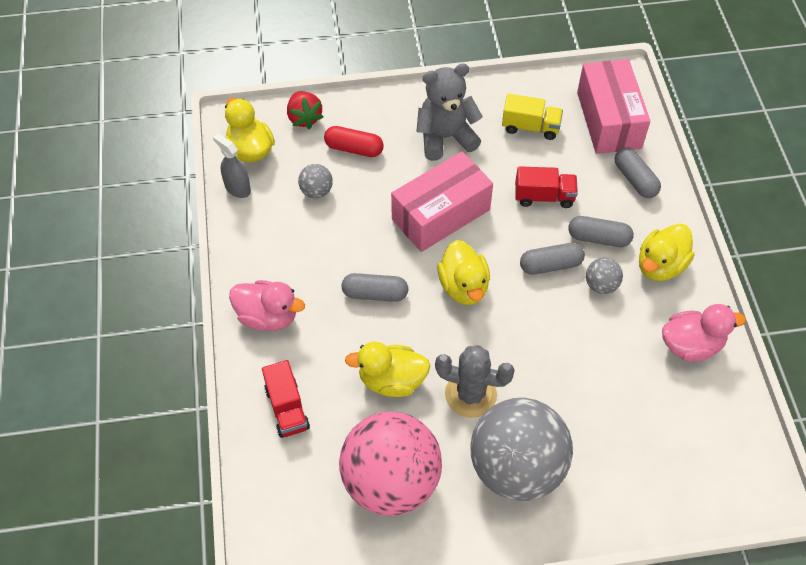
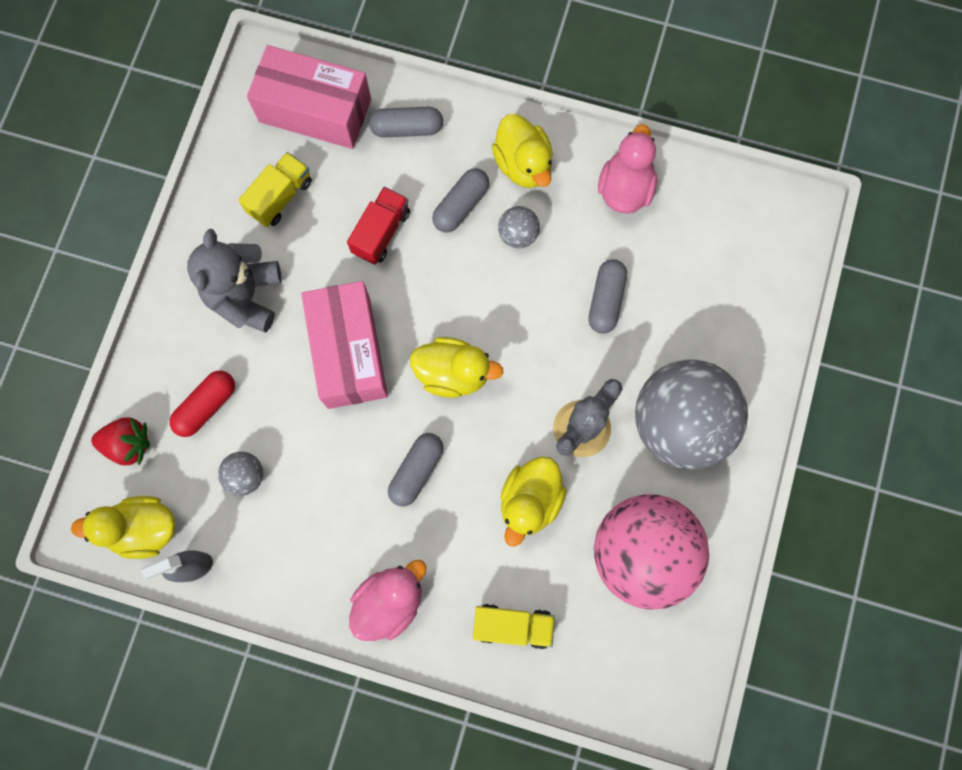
camera: 65 degrees left, 20 degrees up
(287, 408) = (512, 625): red truck -> yellow truck
(550, 265) = (470, 271): grey capsule -> grey capsule (606, 300)

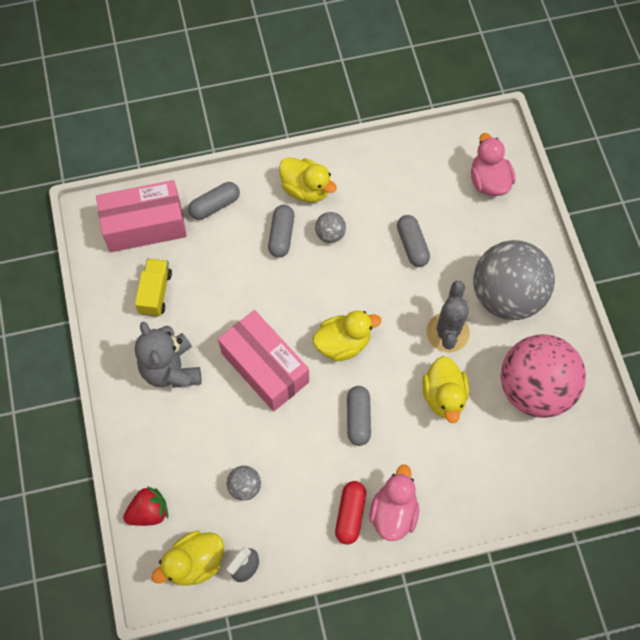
camera: 30 degrees left, 10 degrees down
(206, 406) = (188, 456): red capsule -> red capsule (350, 514)
(381, 232) = (239, 280): red truck -> none
(512, 625) = (483, 481): yellow truck -> none
(625, 188) = (380, 171): pink duck -> pink duck (489, 181)

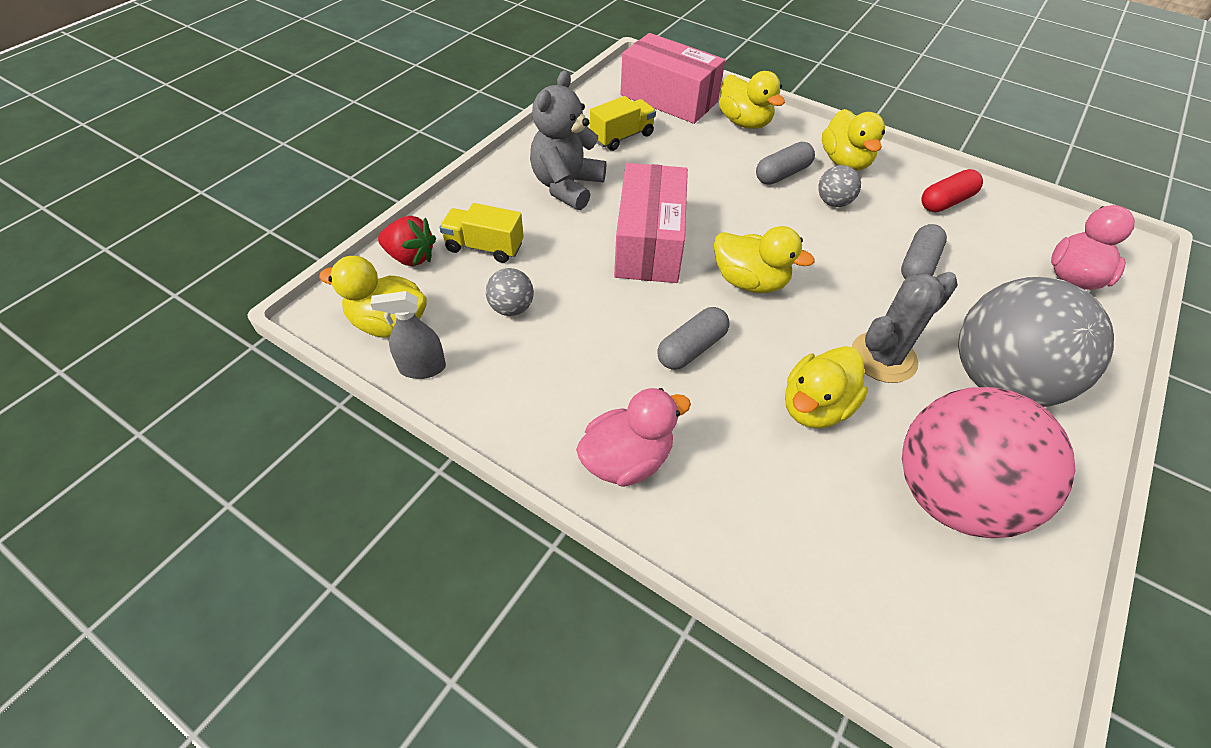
camera: 45 degrees right, 15 degrees down
(180, 462) = (484, 247): none -> yellow truck
(215, 205) = (744, 122): grey capsule -> yellow duck
(350, 514) = (578, 418): red capsule -> red capsule (946, 201)

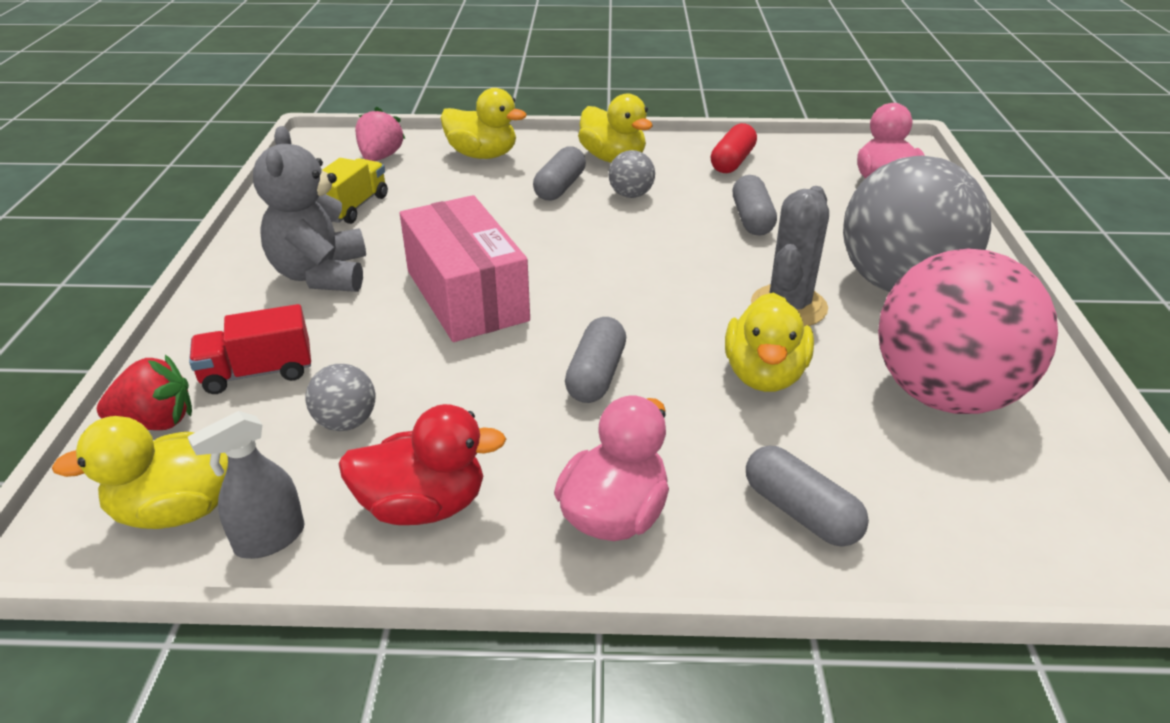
camera: 30 degrees left, 15 degrees down
(484, 247) = (258, 372): yellow truck -> red truck
(517, 390) = (423, 506): none -> red duck
(669, 98) = (380, 157): pink box -> pink strawberry
(749, 281) = (606, 291): yellow duck -> none
(754, 527) = (800, 512): none -> grey capsule

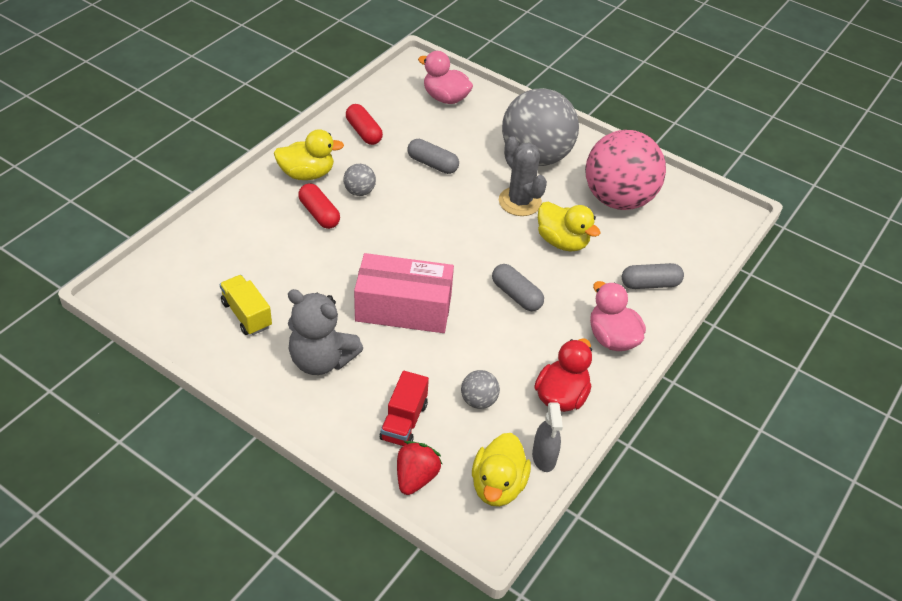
camera: 60 degrees left, 10 degrees up
(380, 157) = (184, 273): pink strawberry -> none
(482, 155) = (237, 225): yellow duck -> none
(560, 187) = (319, 214): grey capsule -> red capsule

